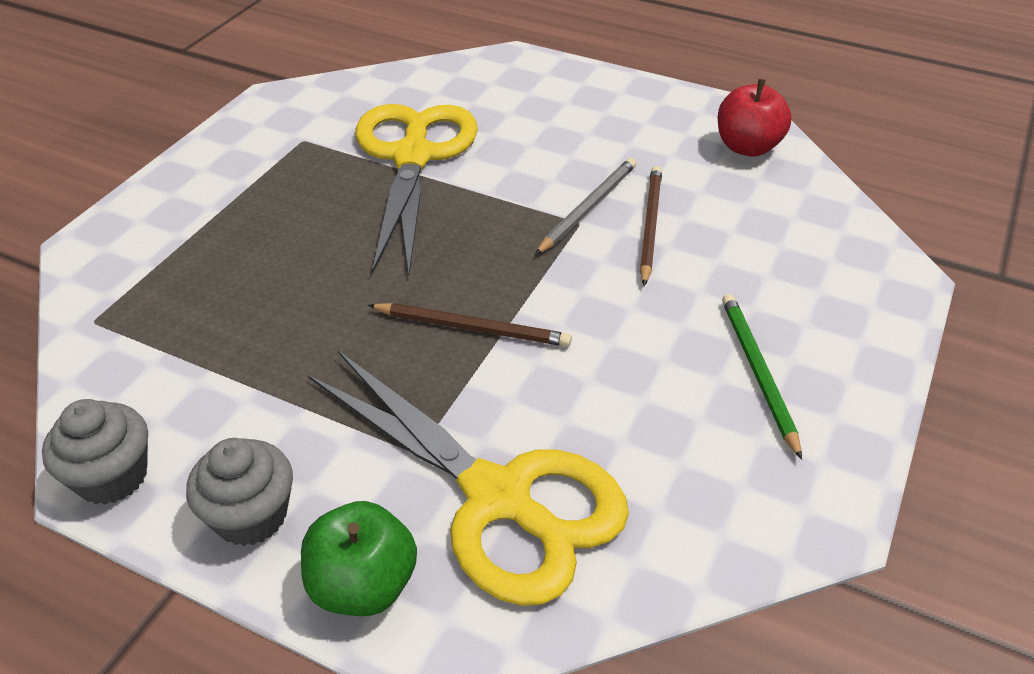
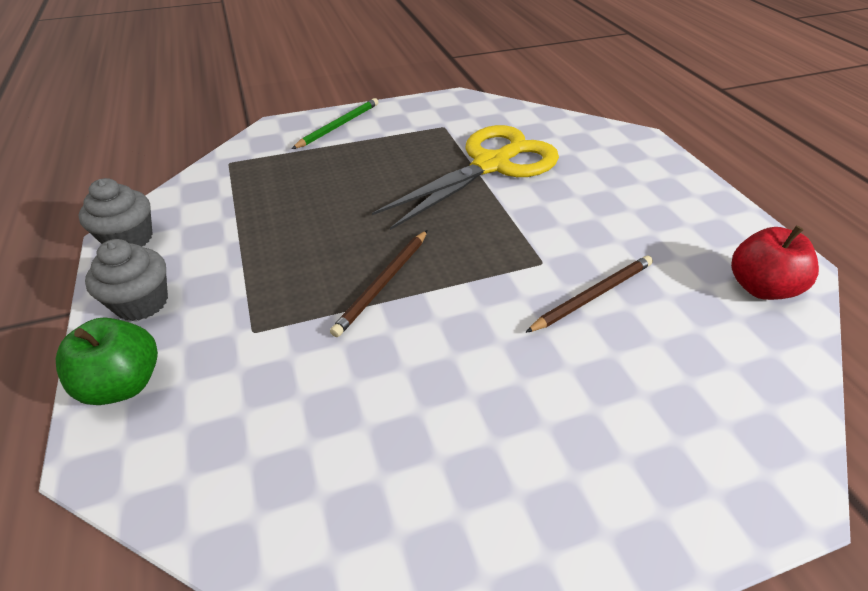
camera: 45 degrees right, 0 degrees up
(472, 328) = (383, 283): brown pencil -> brown pencil turned 60 degrees clockwise
(498, 498) = (248, 396): yellow scissors -> none
(588, 208) = (562, 257): grey pencil -> none
(758, 372) = (530, 462): green pencil -> green pencil (339, 125)

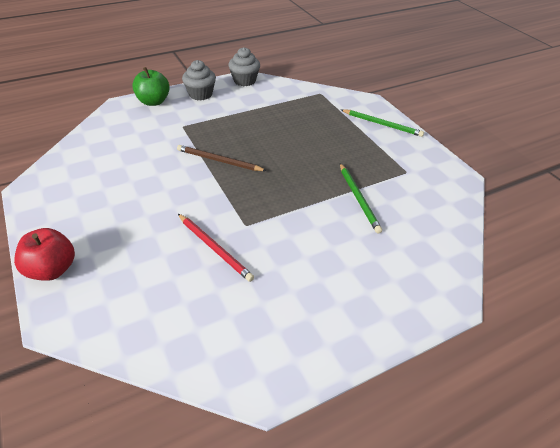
camera: 80 degrees right, 0 degrees up
(491, 165) = (358, 199): yellow scissors -> green pencil
(593, 295) = (214, 248): brown pencil -> red pencil
(760, 287) = (230, 351): red apple -> red apple (52, 269)

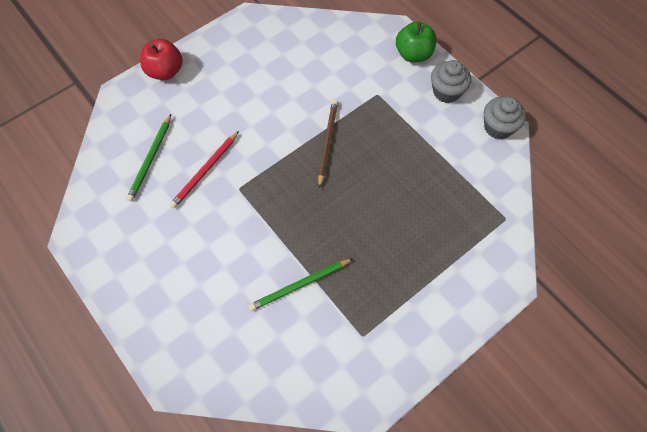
camera: 80 degrees right, 20 degrees up
(382, 124) = (457, 302): green pencil -> green pencil (150, 159)

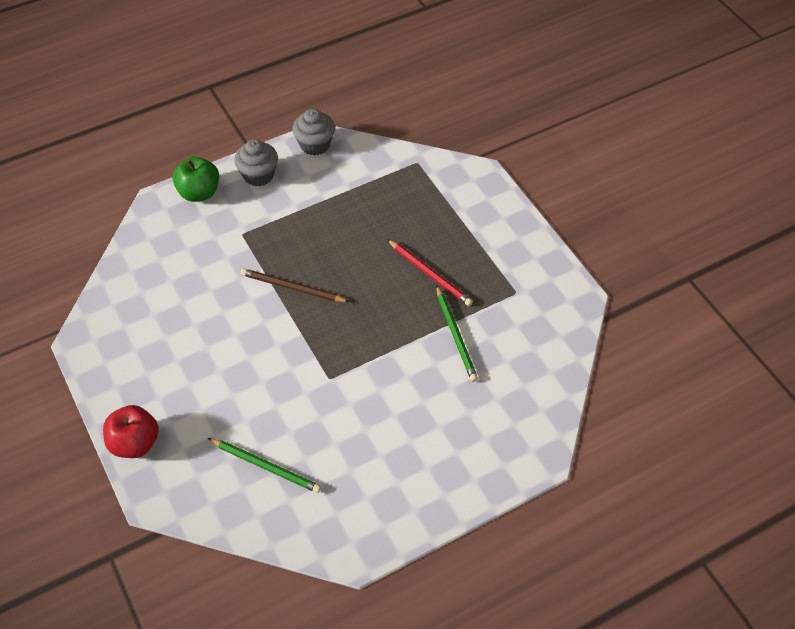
camera: 80 degrees left, 10 degrees down
(205, 171) = (298, 409): red pencil -> red pencil (430, 274)

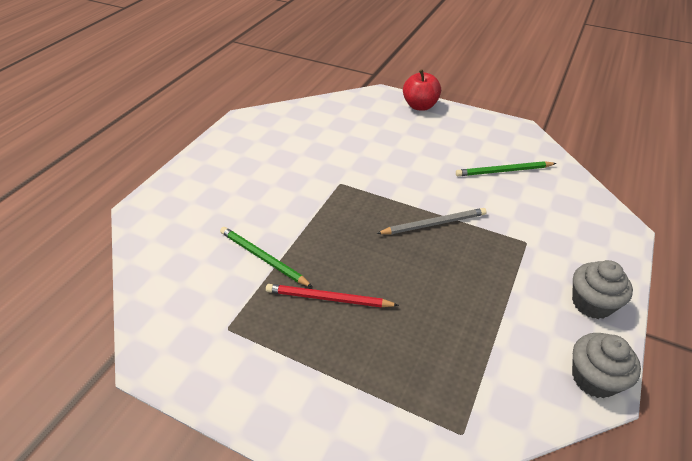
camera: 145 degrees right, 10 degrees down
(199, 192) = (609, 255): green apple -> none
(266, 466) = (333, 127): green pencil -> green pencil (503, 171)
(292, 288) = (434, 224): brown pencil -> grey pencil

